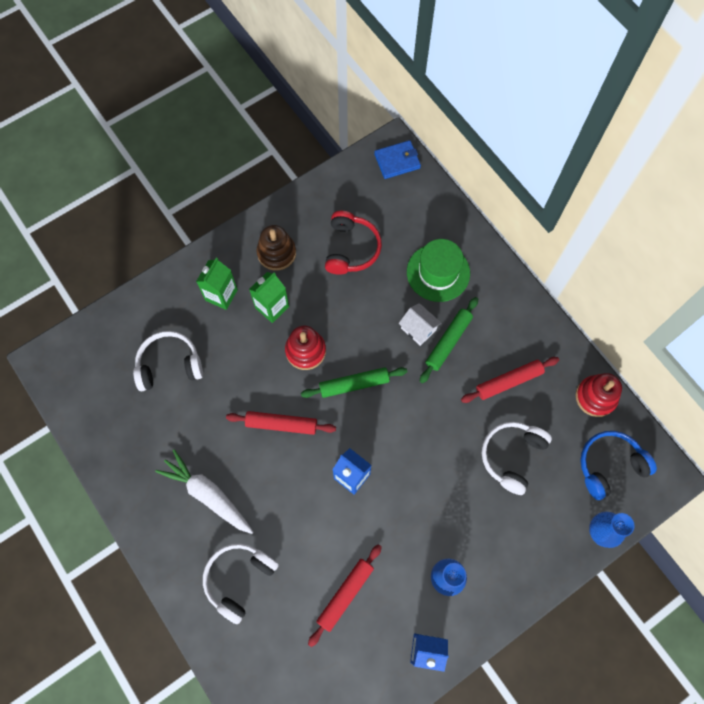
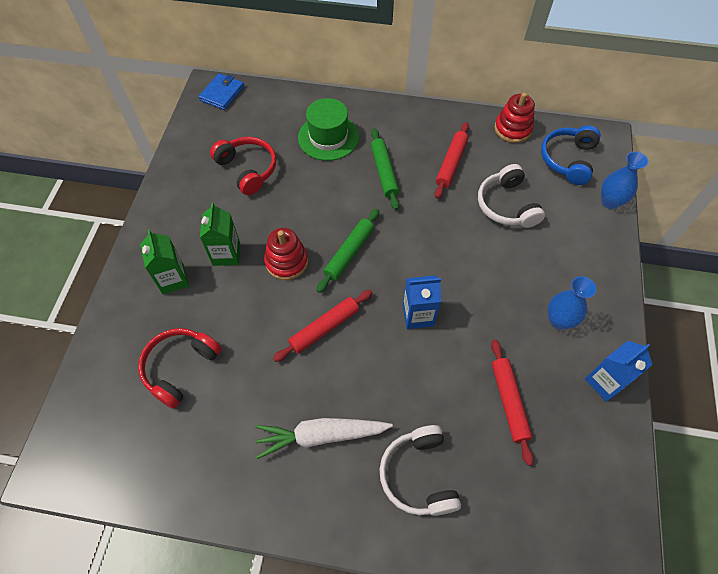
camera: 45 degrees left, 10 degrees down
(169, 365) = (180, 368): white headphones -> red headphones
(276, 253) = (190, 215): brown stacking toy -> none
(418, 329) = (354, 181): white house -> none

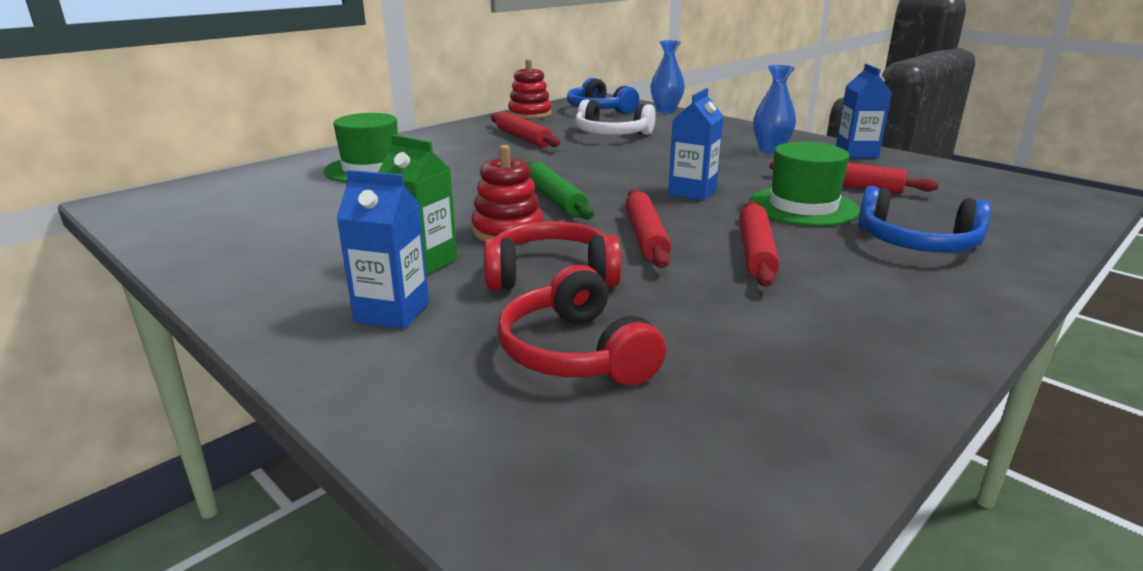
camera: 55 degrees left, 35 degrees down
(173, 279) = (392, 312): green carton -> blue carton
(222, 93) = (154, 198): blue wallet -> none
(248, 169) = (314, 215): red headphones -> red headphones (552, 275)
(320, 436) = (815, 280): white carrot -> none
(340, 392) = (756, 252): none -> red rolling pin
(384, 172) = (477, 160): green rolling pin -> none
(418, 475) = (916, 243): white headphones -> blue headphones
(439, 388) = (803, 207): none -> green hat

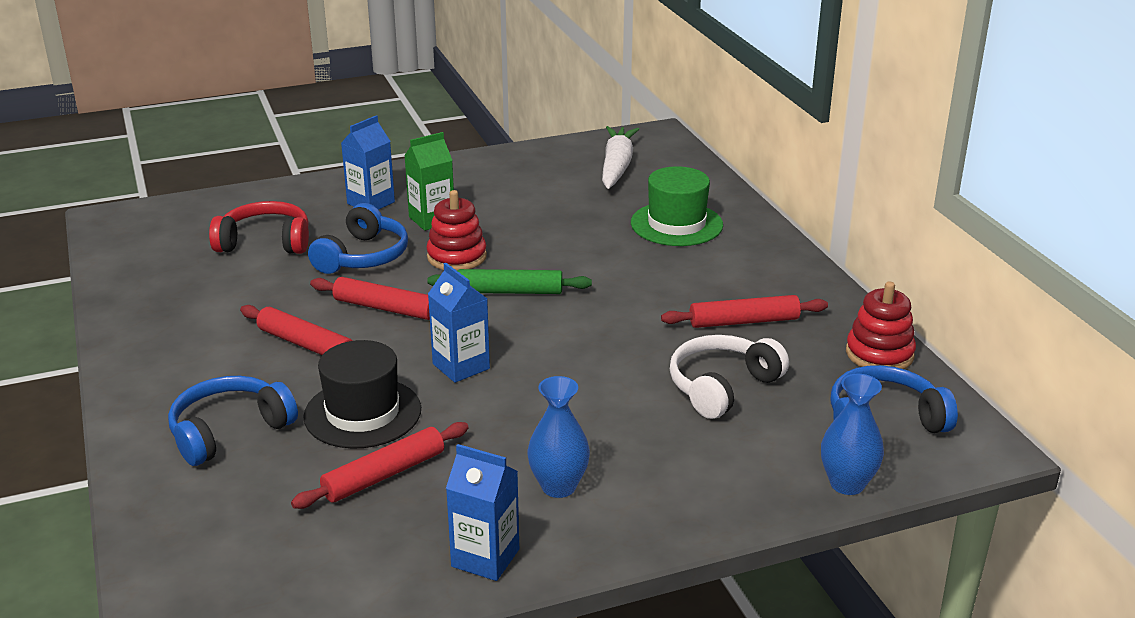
camera: 115 degrees right, 5 degrees up
(228, 205) = (617, 166): none -> white carrot
(552, 275) = (363, 256): red headphones -> blue headphones
(803, 207) = (362, 413): green hat -> black hat

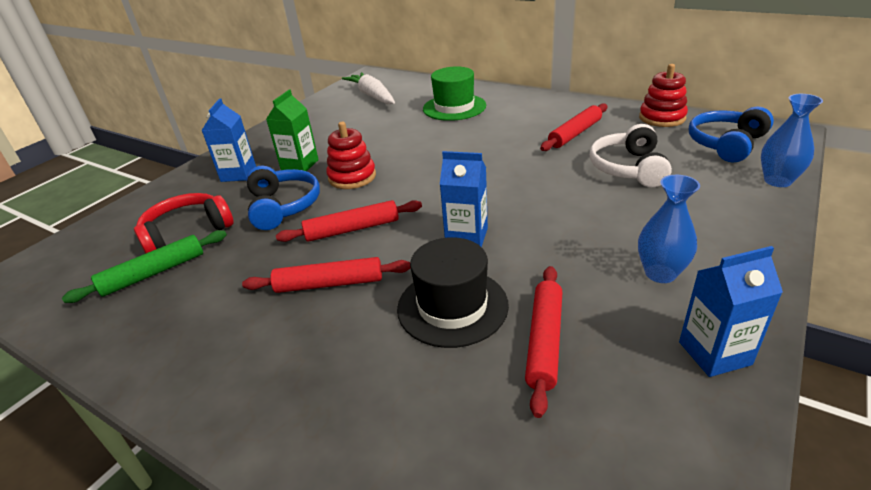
camera: 35 degrees left, 5 degrees up
(229, 431) = (367, 389): blue headphones -> none
(509, 291) = (420, 180): green rolling pin -> green rolling pin (153, 273)

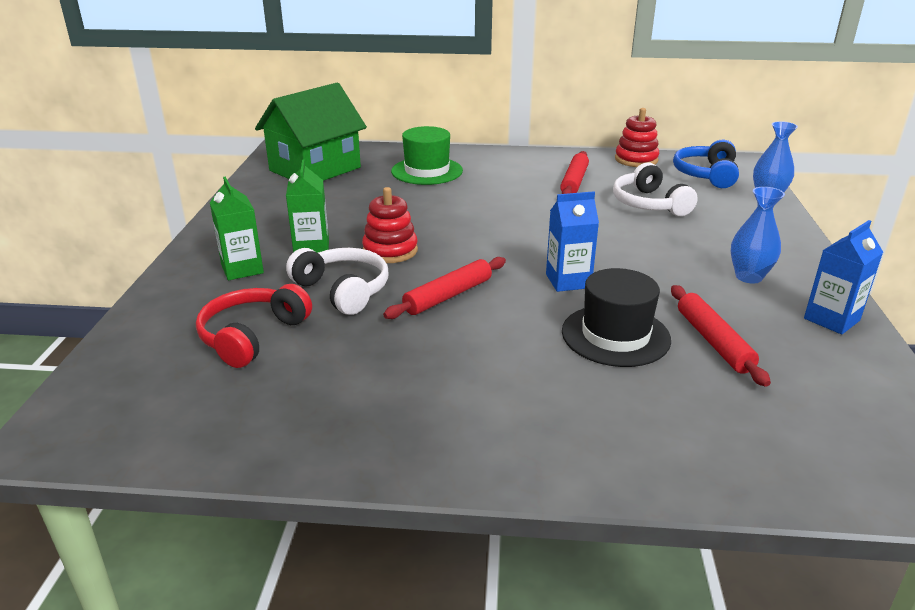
camera: 30 degrees left, 5 degrees down
(153, 273) = (263, 381): green rolling pin -> none
(238, 174) = (242, 269): blue carton -> green carton
(283, 206) = (343, 290): blue headphones -> white headphones
(329, 284) = (480, 345): red rolling pin -> none
(372, 96) = (315, 169): white carrot -> green house

